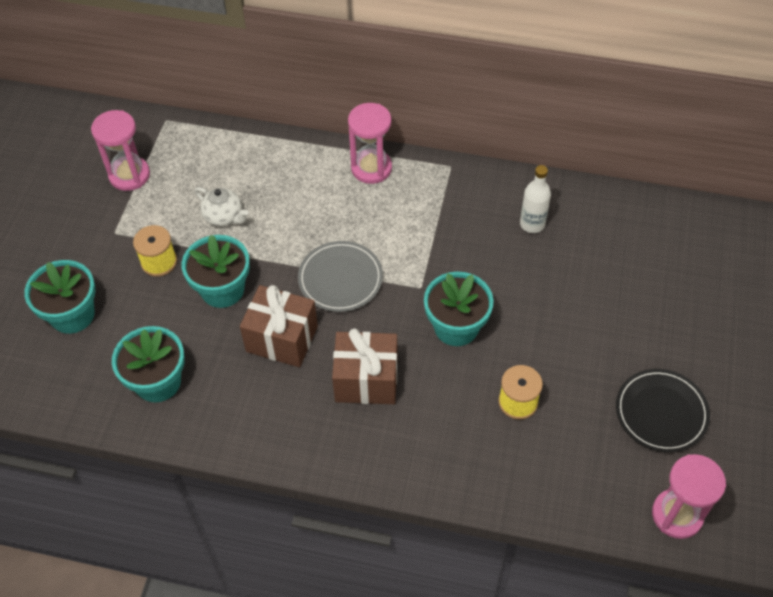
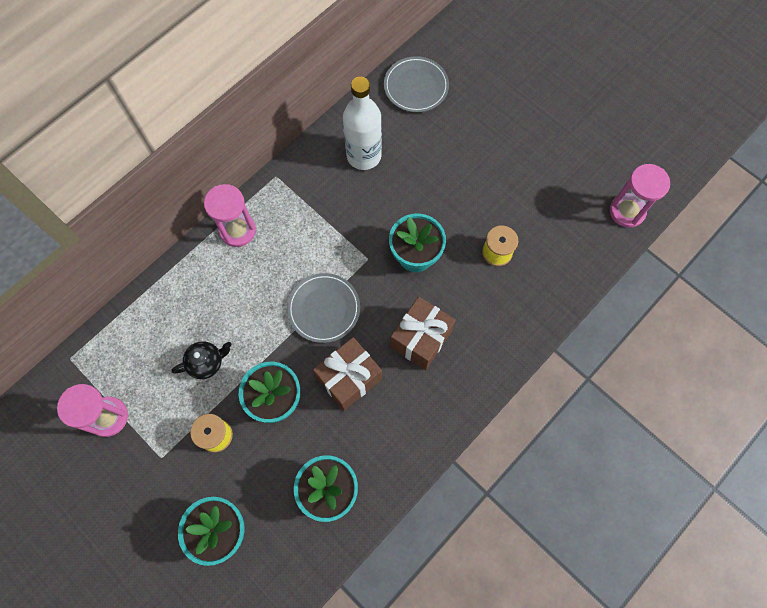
camera: 60 degrees left, 15 degrees up
(224, 217) = (206, 363): white teapot -> black teapot
(532, 224) = (364, 156): white bottle -> white bottle, size x1.68
(651, 227) = (416, 87): none -> grey plate
(661, 412) = (555, 174): black plate -> none

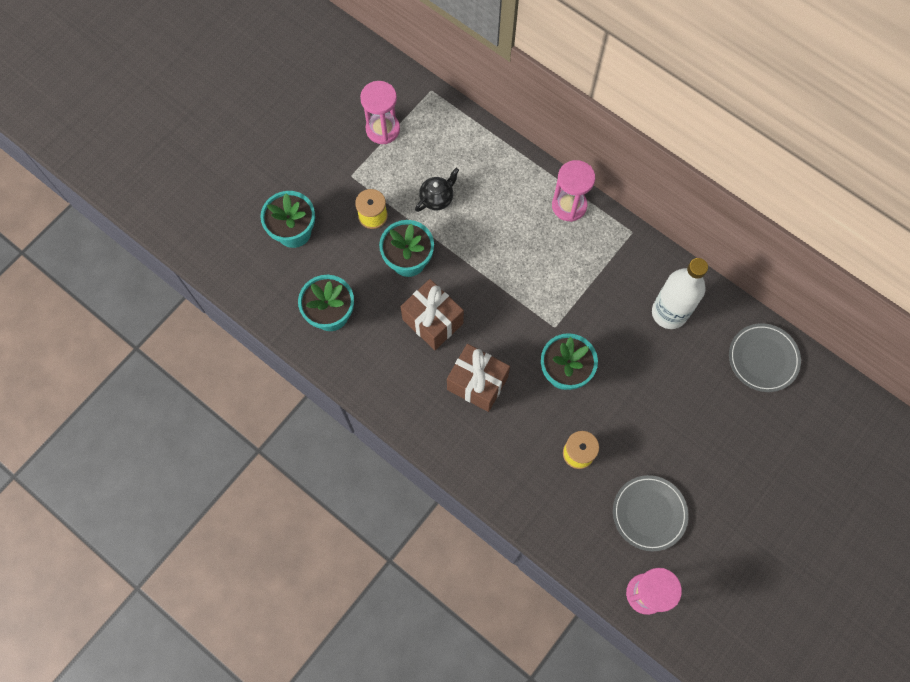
camera: 85 degrees right, 0 degrees up
(206, 363) = (437, 198): black teapot -> black teapot turned 105 degrees counterclockwise
(324, 309) = (498, 292): grey plate -> grey plate (649, 513)

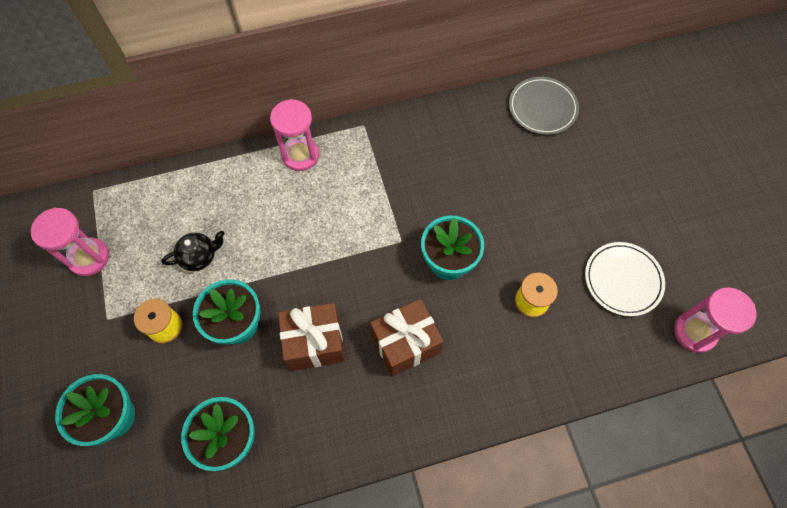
camera: 55 degrees left, 5 degrees down
(437, 198) = (199, 257): black teapot -> black teapot turned 75 degrees clockwise
(649, 513) = (623, 280): grey plate -> white plate
(669, 313) = (455, 146): white bottle -> none

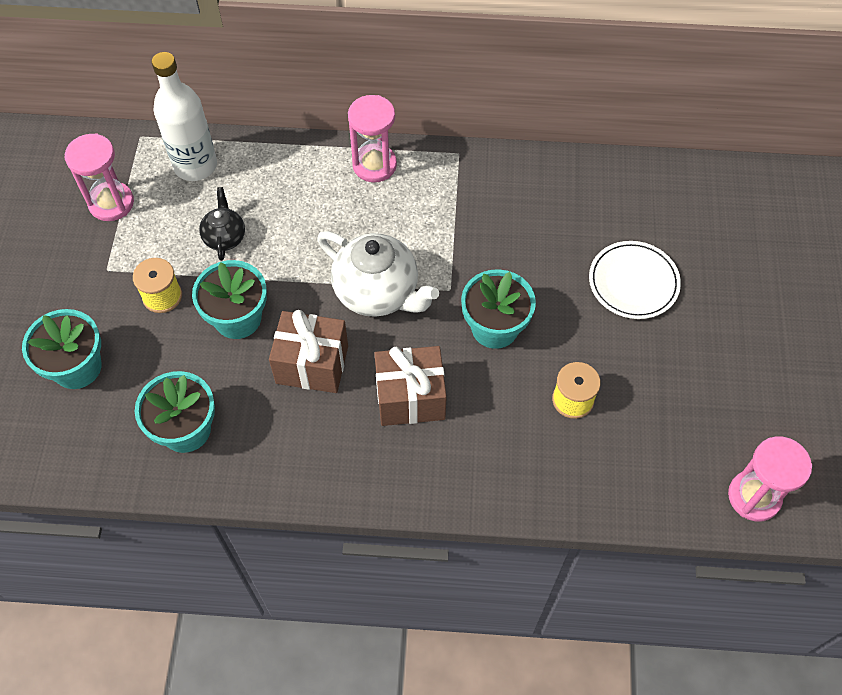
camera: 20 degrees right, 5 degrees down
(150, 201) = (195, 165): none -> white bottle
(199, 257) = (225, 237): black teapot -> black teapot turned 90 degrees counterclockwise
(344, 263) = (377, 292): none -> white teapot
(542, 108) = (677, 195): grey plate -> none
(623, 280) = (691, 412): white plate -> white plate (633, 282)

